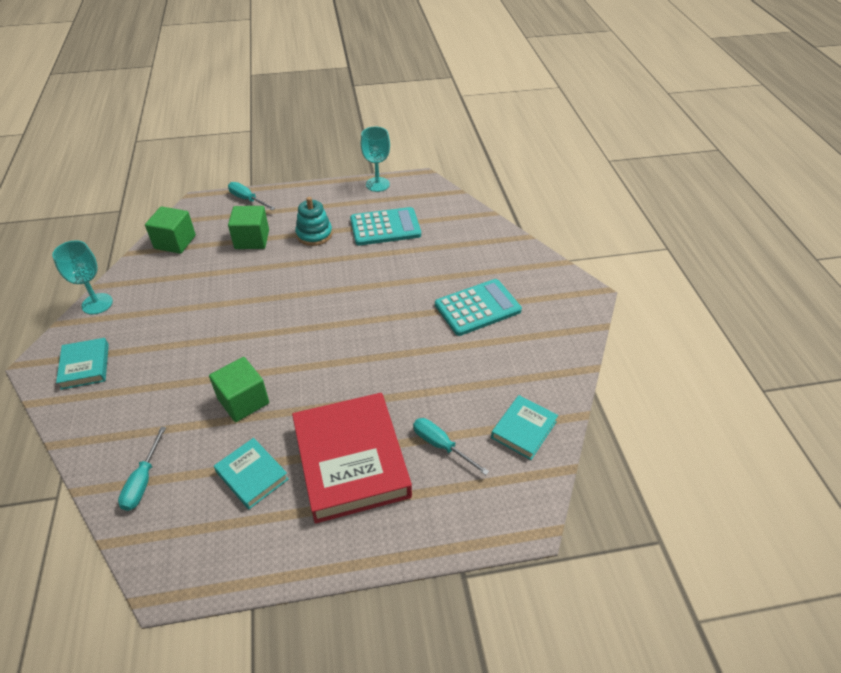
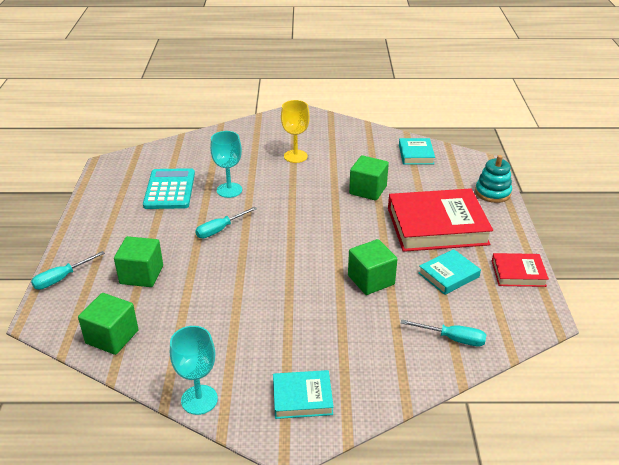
camera: 80 degrees left, 10 degrees down
(256, 557) = (518, 273): none -> red book
(314, 234) = (156, 232): turquoise stacking toy -> turquoise stacking toy (492, 193)
(377, 184) = (96, 188): turquoise goblet -> turquoise goblet (229, 190)
(419, 383) = (368, 190): none -> green cube
(441, 445) = (426, 187): turquoise screwdriver -> turquoise screwdriver (220, 230)
(477, 308) = (295, 156): turquoise calculator -> yellow goblet
(523, 429) = (416, 154): turquoise book -> turquoise book turned 45 degrees clockwise

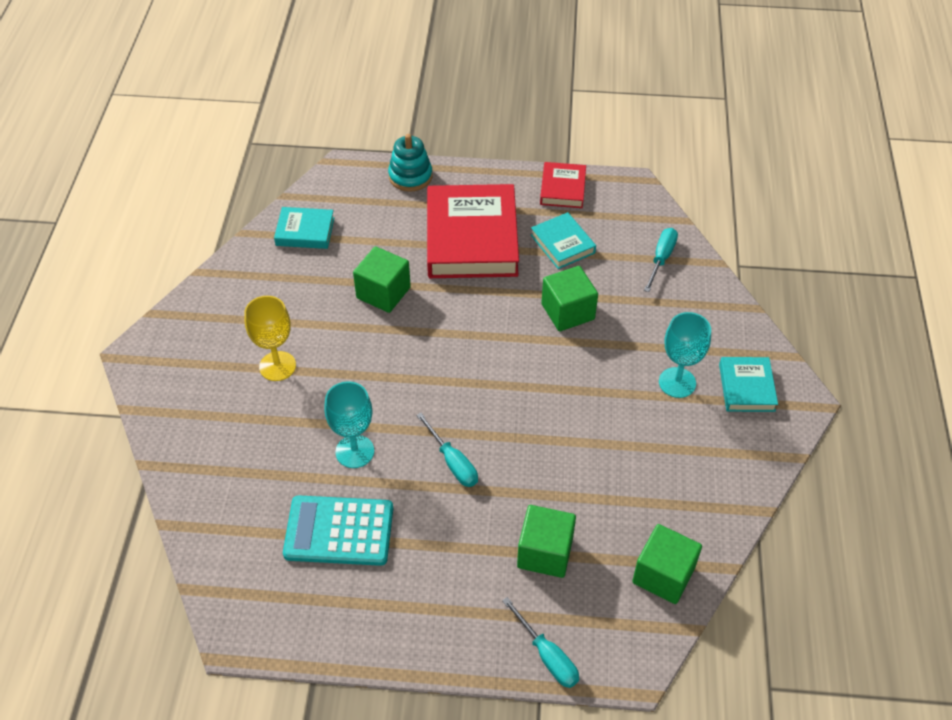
camera: 85 degrees left, 15 degrees up
(199, 400) = (756, 478): turquoise goblet -> turquoise goblet (677, 382)

